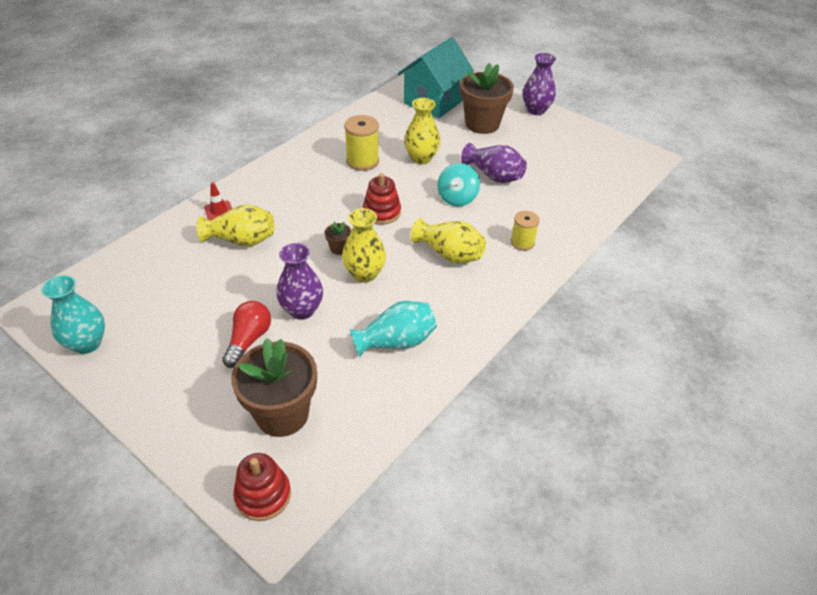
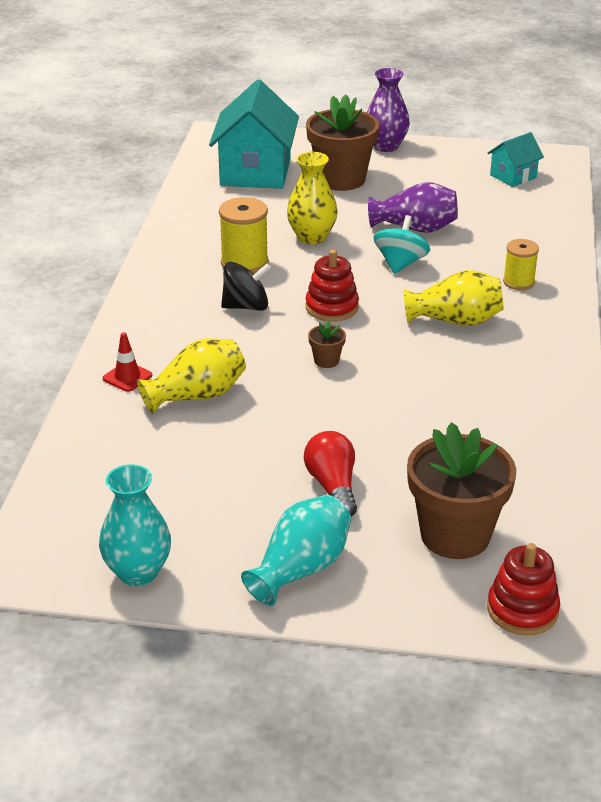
camera: 30 degrees left, 10 degrees down
(302, 310) = (358, 435): purple vase -> none
(332, 191) = (246, 306): none -> black spinning top
(364, 274) = (385, 374): yellow vase -> none
(396, 342) = (495, 422): turquoise vase -> turquoise vase (301, 568)
(457, 198) = (400, 264): turquoise spinning top -> turquoise spinning top turned 150 degrees counterclockwise
(601, 161) = (513, 176): none -> turquoise house

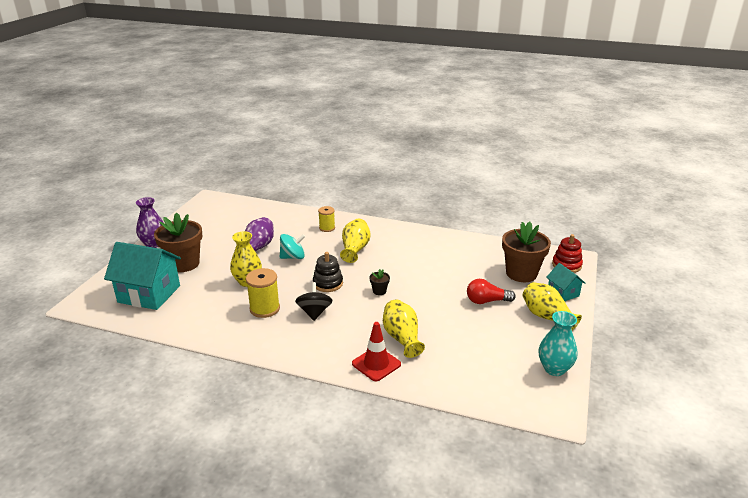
camera: 80 degrees left, 5 degrees down
(127, 377) = (376, 364): red traffic cone -> red traffic cone, size x1.59
(301, 568) = (547, 317): turquoise vase -> yellow vase
(326, 361) = (379, 291): brown flower pot -> black flower pot
(332, 307) = (328, 283): red stacking toy -> black stacking toy
(400, 264) = (293, 257): turquoise spinning top -> turquoise spinning top turned 135 degrees clockwise
(513, 176) = (221, 213): turquoise house -> turquoise house (563, 293)

